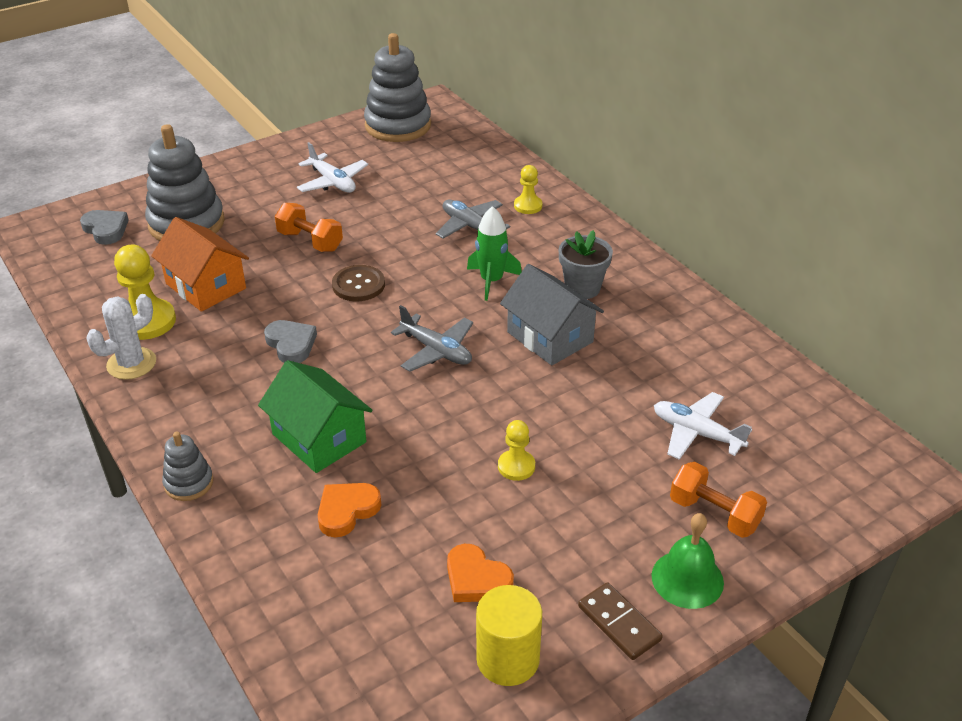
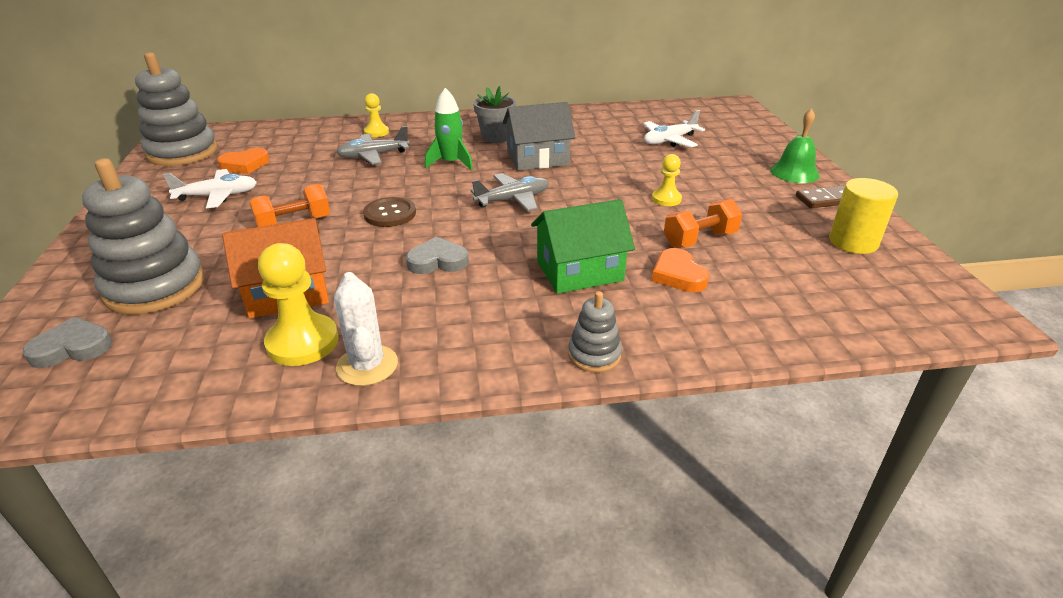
camera: 65 degrees left, 5 degrees down
(476, 579) = (774, 237): orange heart -> orange heart (245, 165)
(714, 514) = (742, 153): orange dumbbell -> orange dumbbell (699, 239)

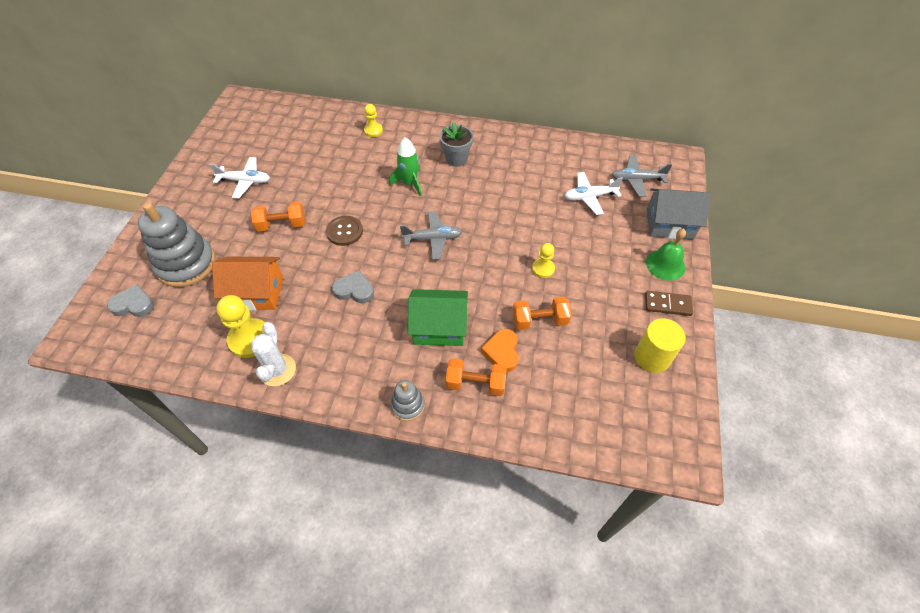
camera: 20 degrees right, 20 degrees up
(182, 152) = (237, 124): grey stacking toy -> none
(245, 165) = (272, 149): orange heart -> none
(373, 156) = (360, 160): grey plane -> grey plane (637, 180)
(537, 159) = (474, 194): grey house -> grey house (669, 224)
(669, 311) = (475, 383): none -> orange dumbbell

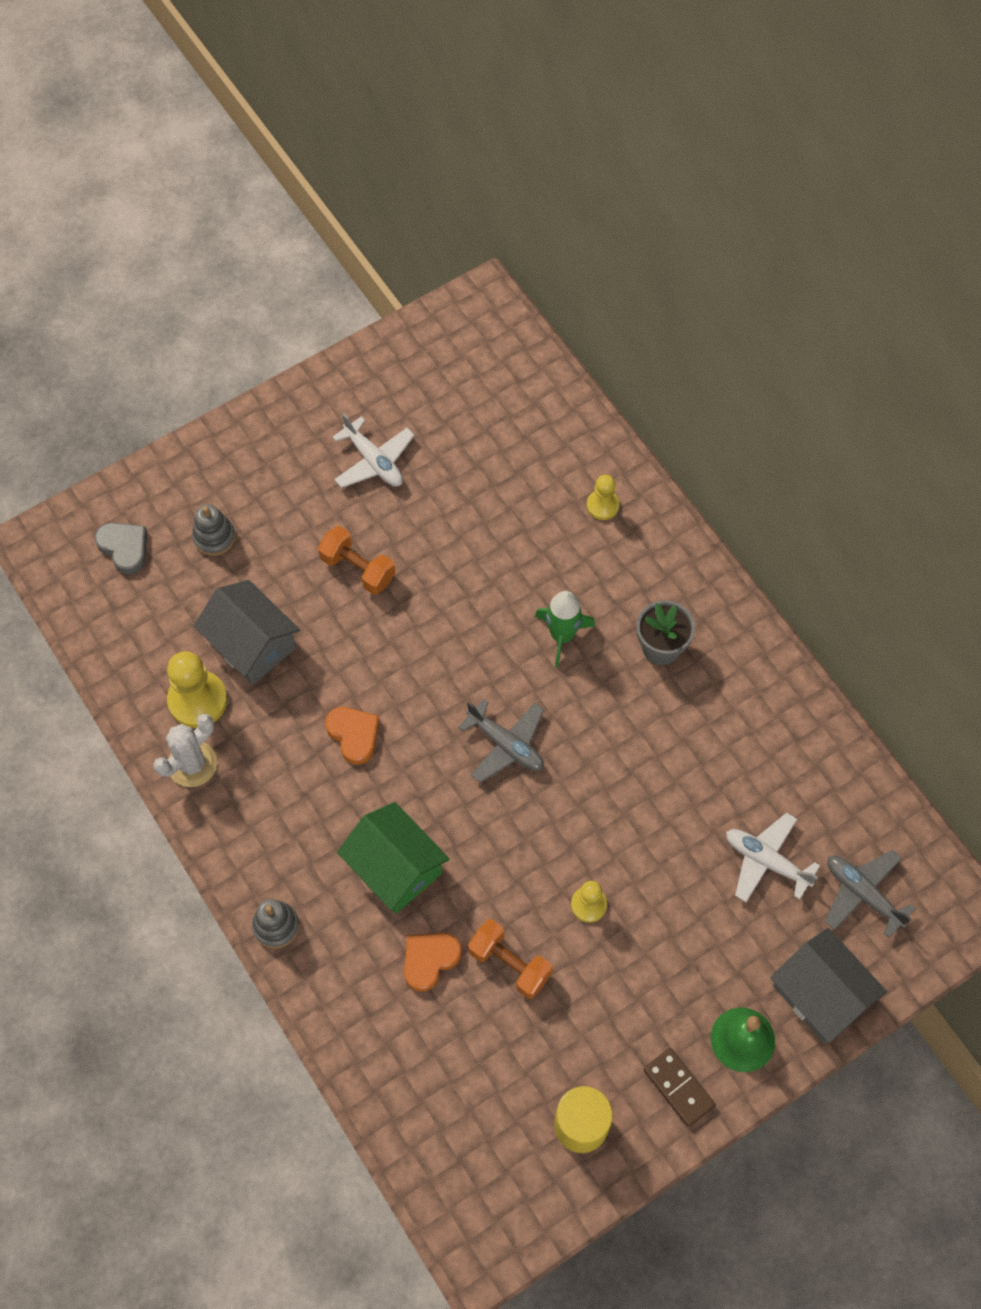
camera: 45 degrees right, 10 degrees up
(186, 264) = (214, 537): grey stacking toy -> grey stacking toy, size x0.49
(256, 293) = (251, 644): orange house -> grey house
(344, 231) = (417, 642): brown button -> none
(354, 290) = (354, 735): grey heart -> orange heart
(475, 383) = (364, 968): orange dumbbell -> none

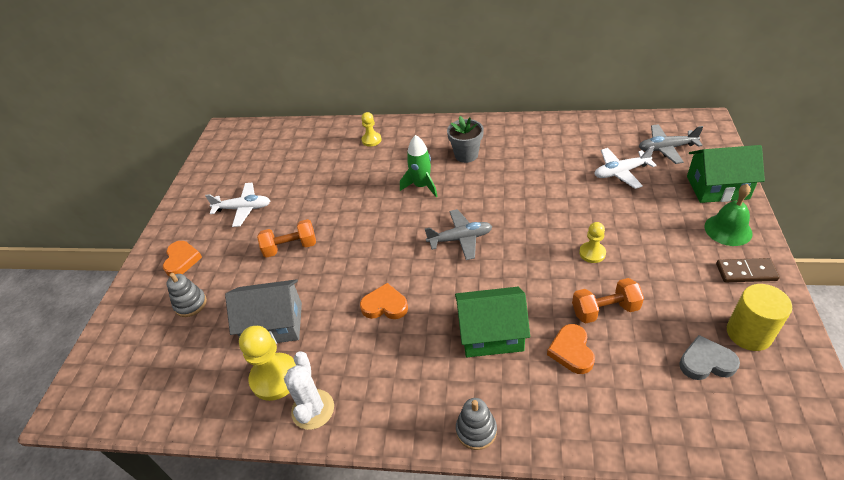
camera: 45 degrees left, 20 degrees down
(124, 548) = (136, 356): grey heart -> grey heart (706, 362)
(257, 470) = (182, 260): none -> orange heart
(820, 994) = (717, 187): grey house -> green house

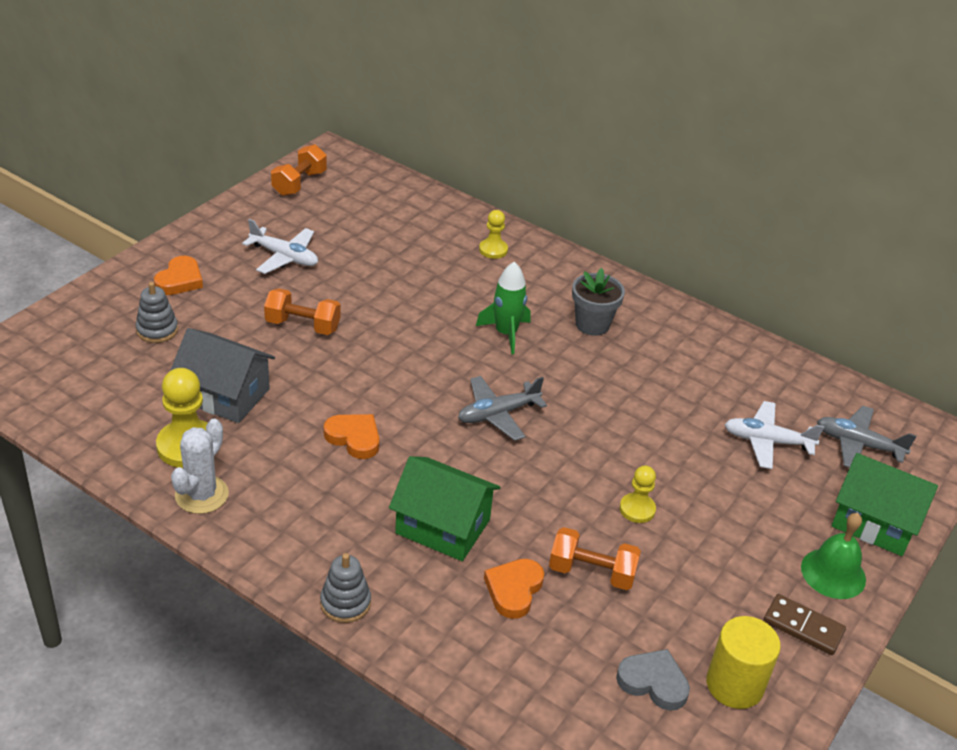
camera: 20 degrees right, 5 degrees down
(217, 157) = (299, 183): none -> orange dumbbell
(460, 239) = (498, 414): grey plane -> grey plane turned 135 degrees clockwise

